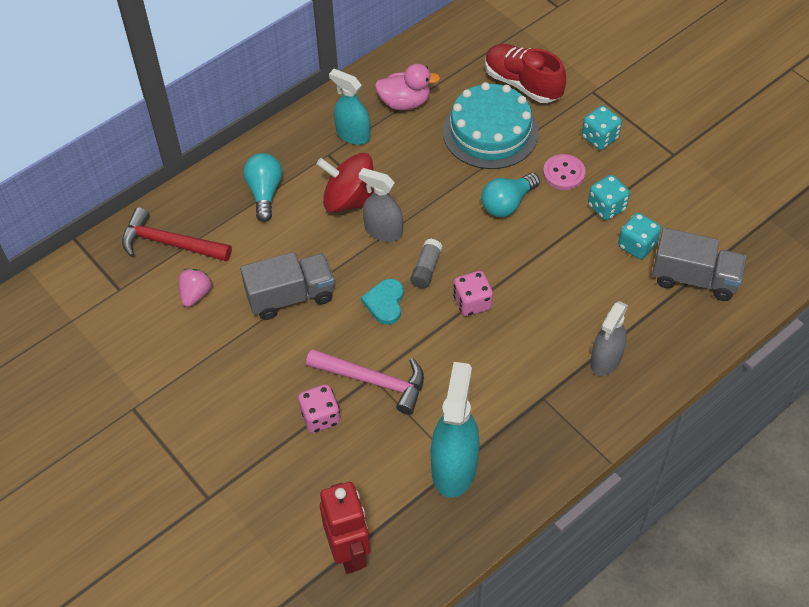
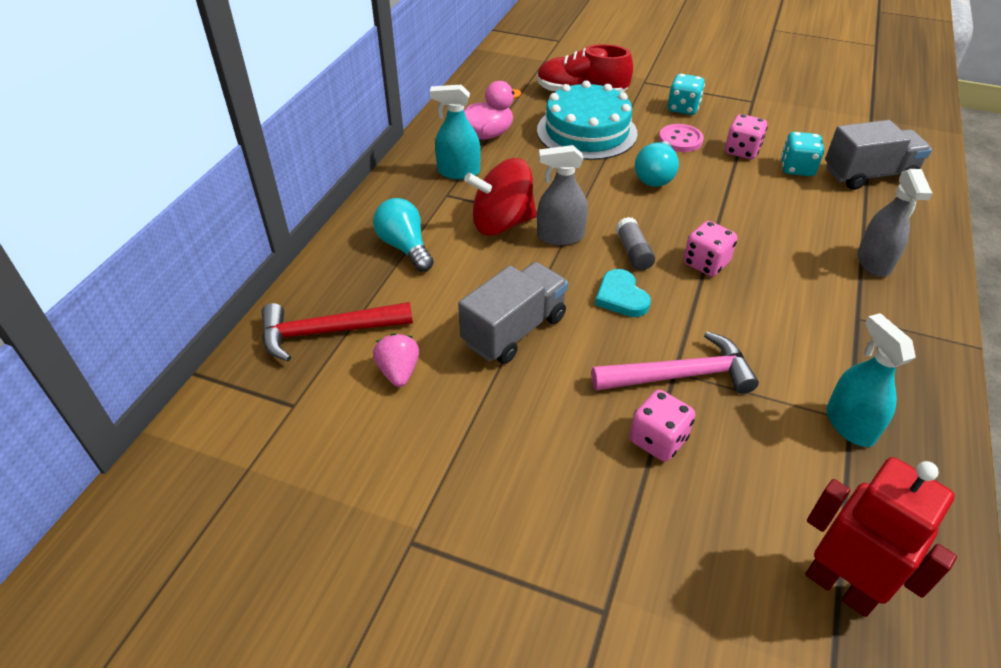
camera: 30 degrees left, 10 degrees down
(454, 467) = (849, 424): turquoise spray bottle -> turquoise spray bottle, size x0.66
(606, 207) = (741, 151): turquoise dice -> pink dice

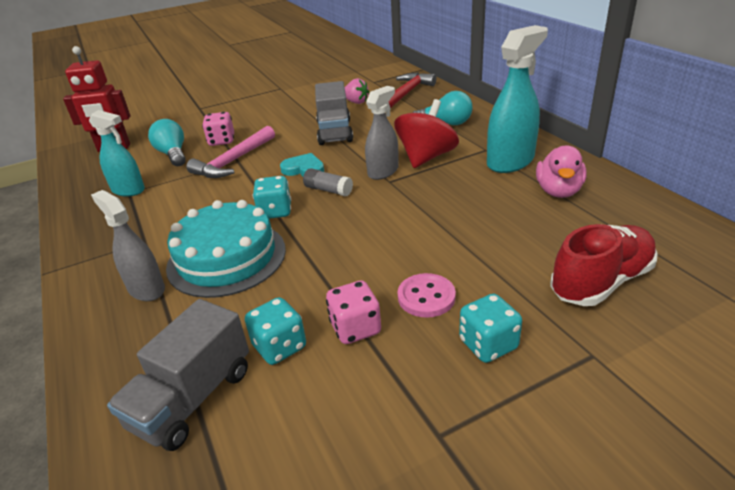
camera: 135 degrees right, 10 degrees down
(458, 172) = (510, 161): turquoise spray bottle -> turquoise spray bottle, size x1.51
(586, 132) = (508, 245): turquoise cake -> turquoise cake (226, 258)
(655, 176) = (391, 246): turquoise light bulb -> turquoise light bulb (173, 154)
(705, 263) = (275, 211): pink dice -> turquoise dice

